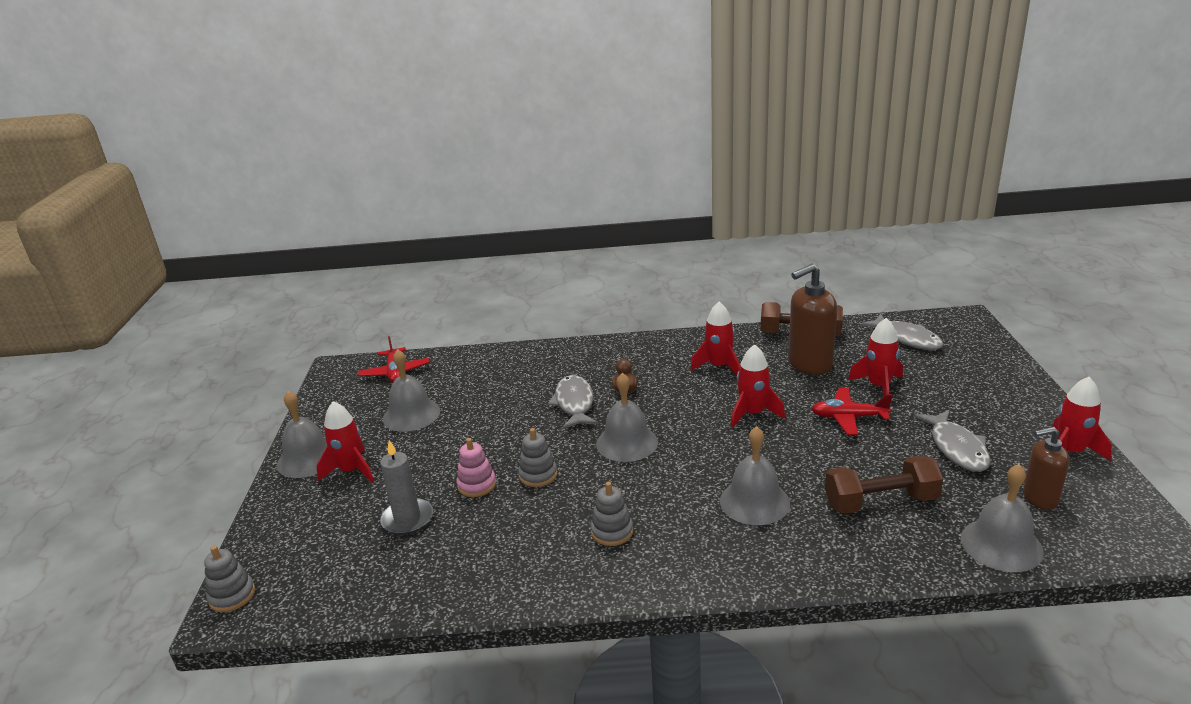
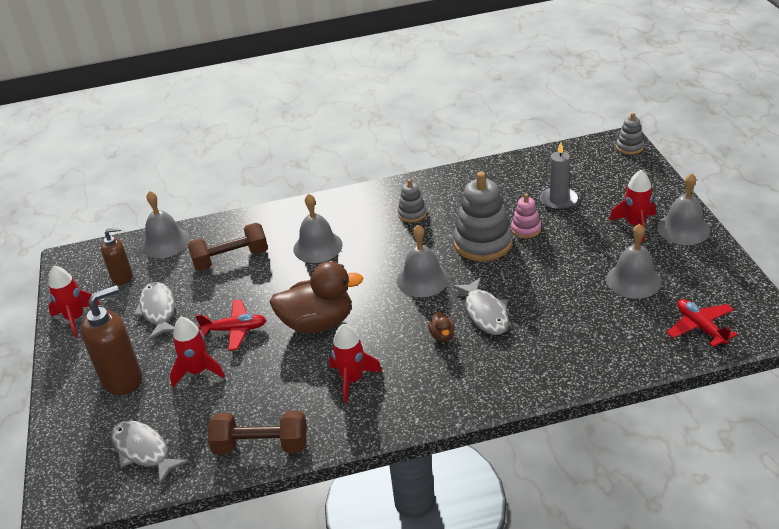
camera: 170 degrees right, 10 degrees up
(538, 475) = (483, 243): grey stacking toy -> grey stacking toy, size x1.94
(753, 414) = (318, 323): red rocket -> brown duck
(809, 364) = (258, 394): brown soap dispenser -> brown soap dispenser (123, 379)

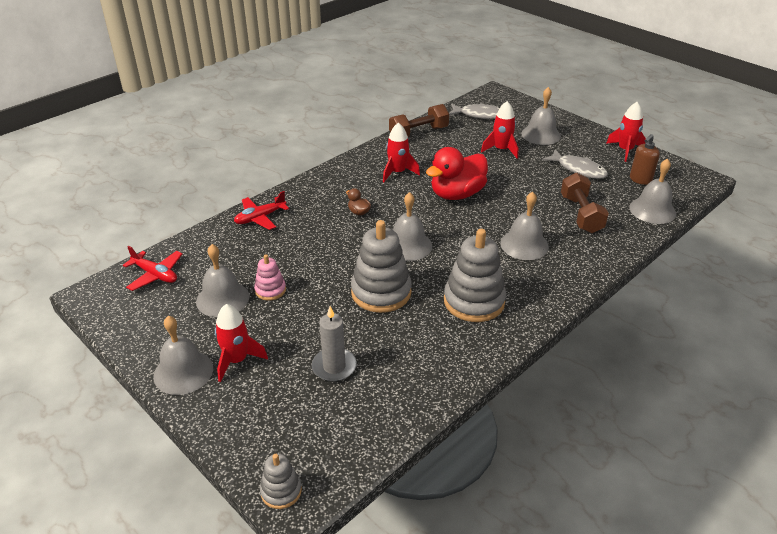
camera: 145 degrees right, 0 degrees up
(123, 379) = (541, 134): brown soap dispenser -> grey bell
(231, 259) = (581, 214): brown dumbbell -> brown dumbbell turned 45 degrees counterclockwise
(235, 330) = (509, 174): red plane -> red plane (260, 218)
(318, 323) = (457, 194): brown duck -> red duck
(412, 214) = (474, 301): grey stacking toy -> grey stacking toy, size x1.94
(485, 313) = (337, 236): grey fish -> none
(526, 229) = (349, 320): pink stacking toy -> pink stacking toy (270, 290)

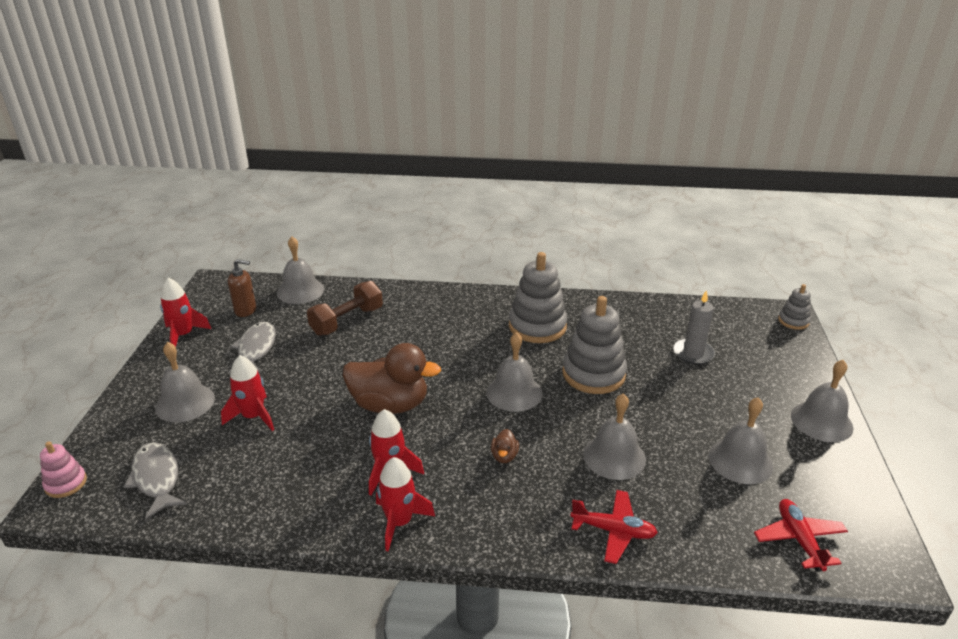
camera: 130 degrees left, 5 degrees down
(237, 360) = (767, 402): red rocket -> red rocket (399, 522)
(270, 290) = (686, 438): pink stacking toy -> pink stacking toy (66, 483)
(418, 133) = (264, 512): brown dumbbell -> none
(457, 194) = (390, 405): red duck -> brown duck
(524, 244) = (431, 332): grey bell -> grey bell (614, 456)

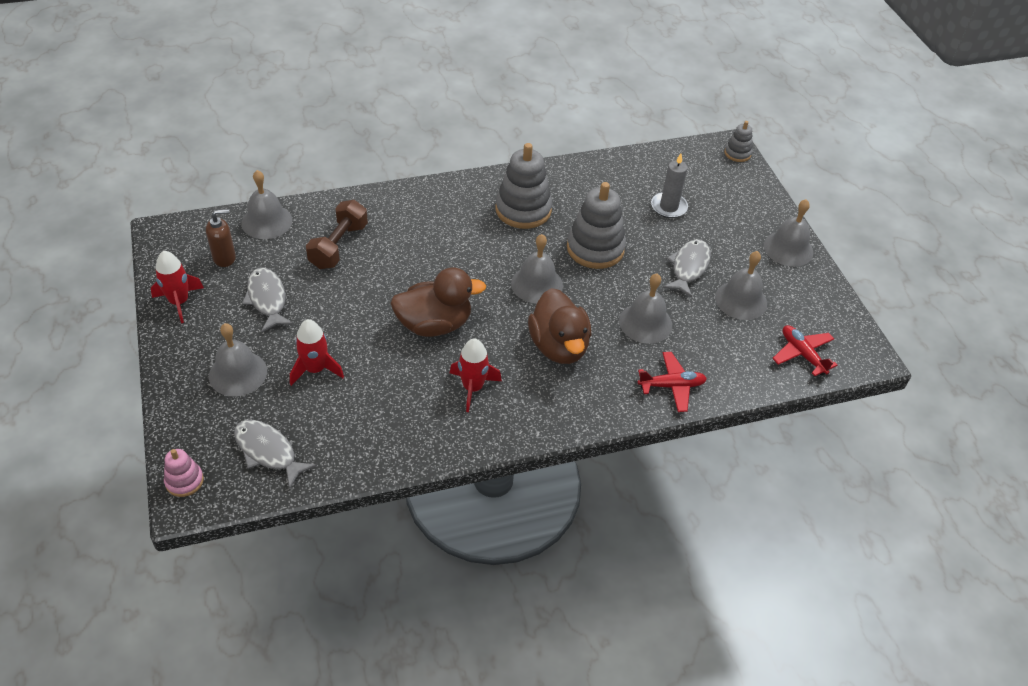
camera: 25 degrees left, 15 degrees up
(399, 522) = (505, 427): red rocket -> none
(504, 456) = (559, 346): brown duck -> brown duck, size x2.44
(690, 414) = (689, 267): none -> grey fish

